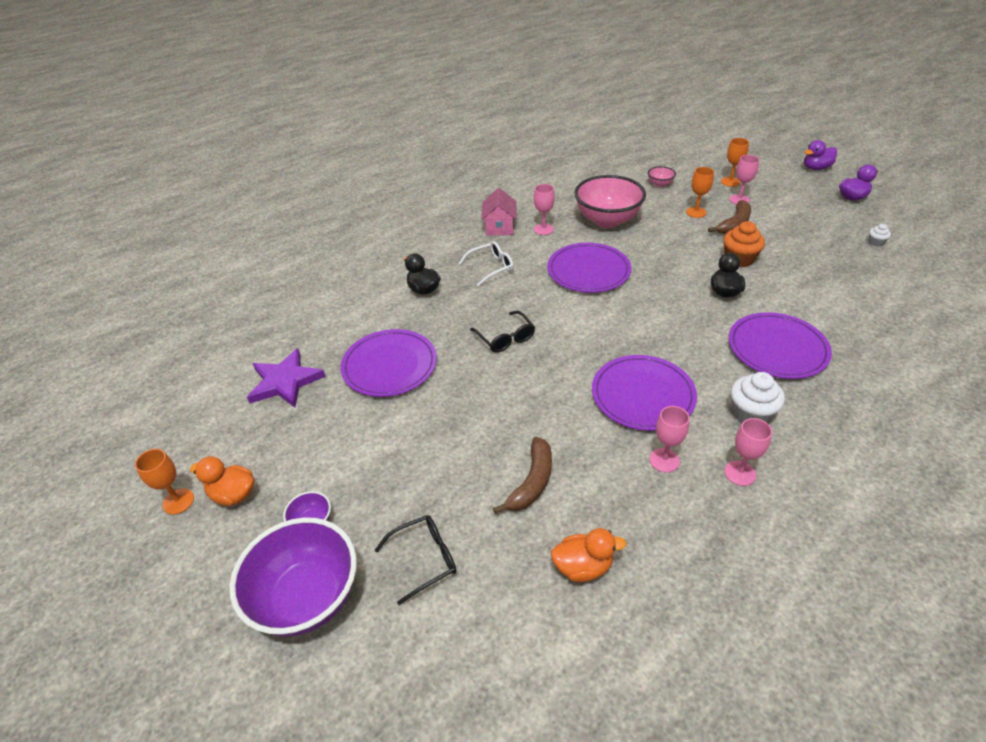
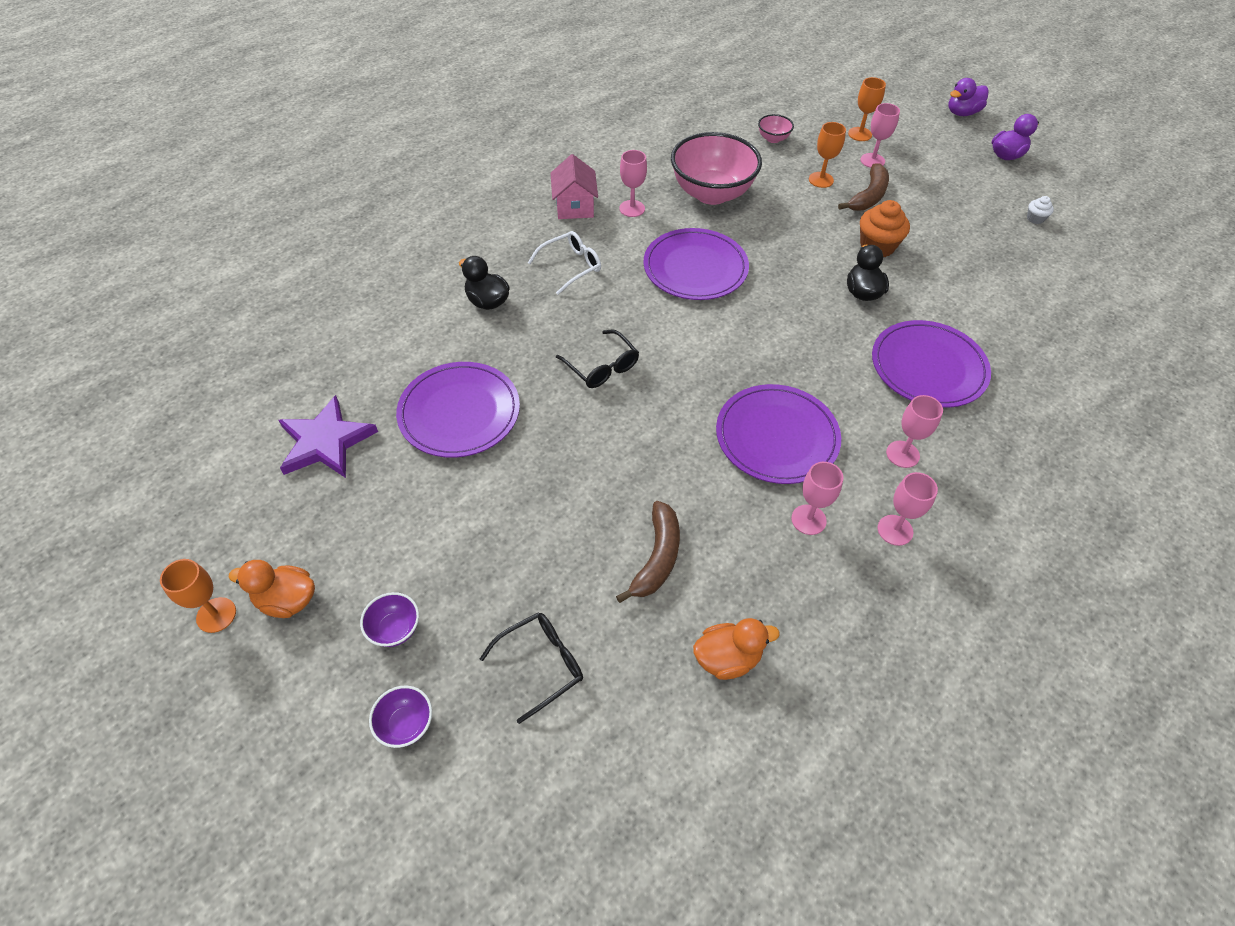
camera: 10 degrees left, 10 degrees up
(307, 597) = (406, 724): purple bowl -> purple bowl, size x0.43
(750, 414) = (902, 454): white cupcake -> pink goblet

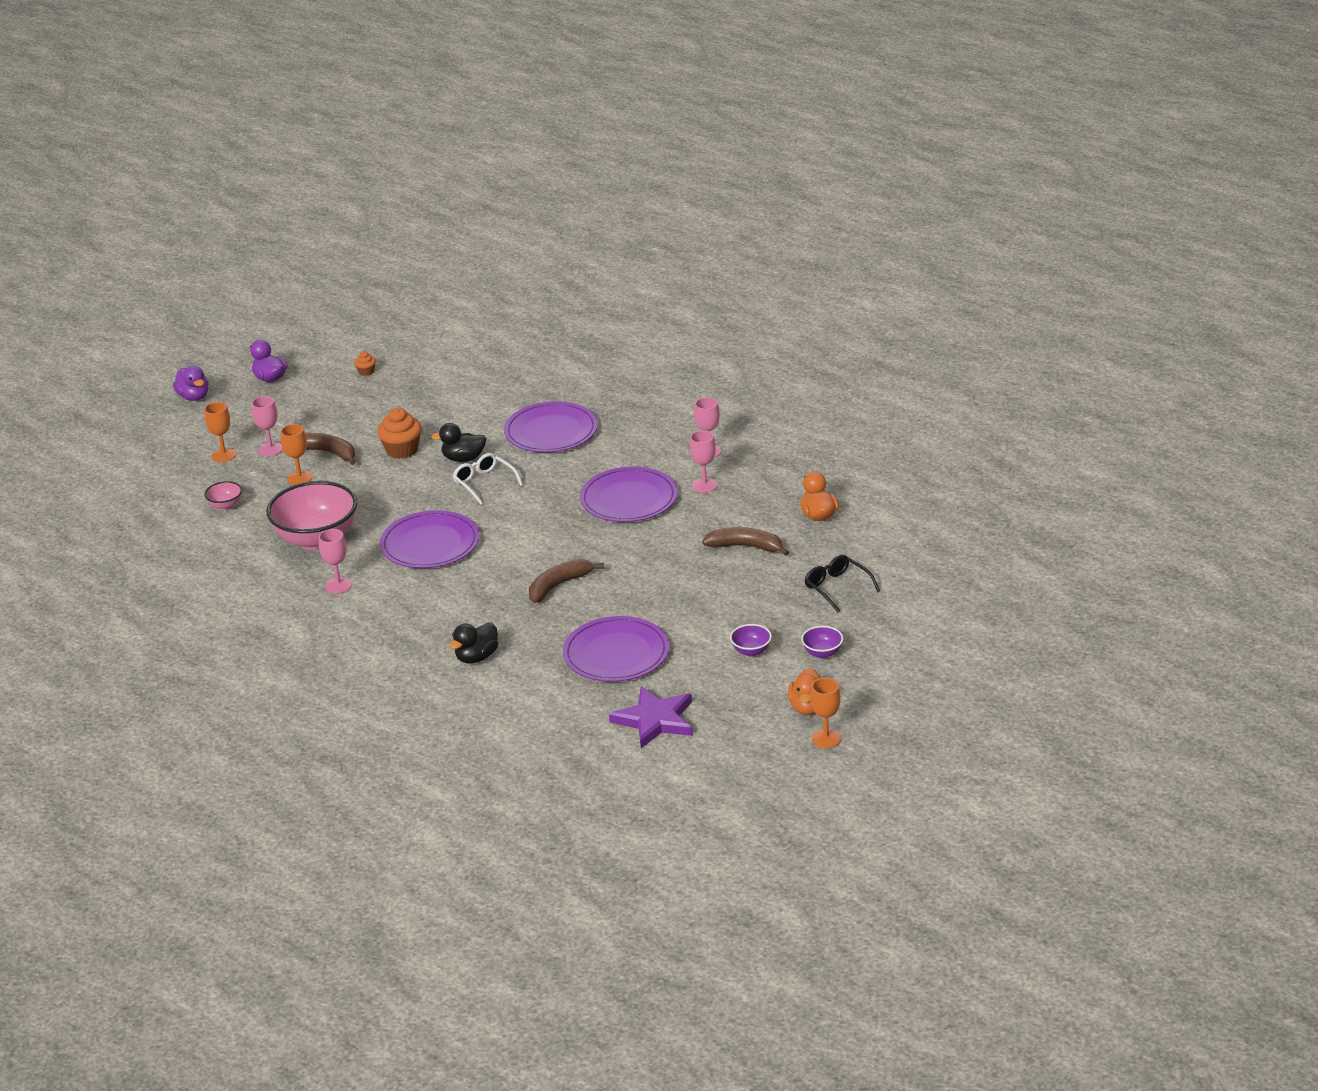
camera: 90 degrees left, 20 degrees down
(406, 724) = (890, 636): purple bowl -> purple bowl (751, 651)
(571, 266) = (426, 614): white glasses -> white glasses (484, 483)
(574, 206) = (333, 620): pink house -> none
(602, 367) = (559, 585): black glasses -> brown banana
(902, 454) = (640, 446): pink goblet -> none
(1035, 218) = (366, 372): white cupcake -> orange cupcake

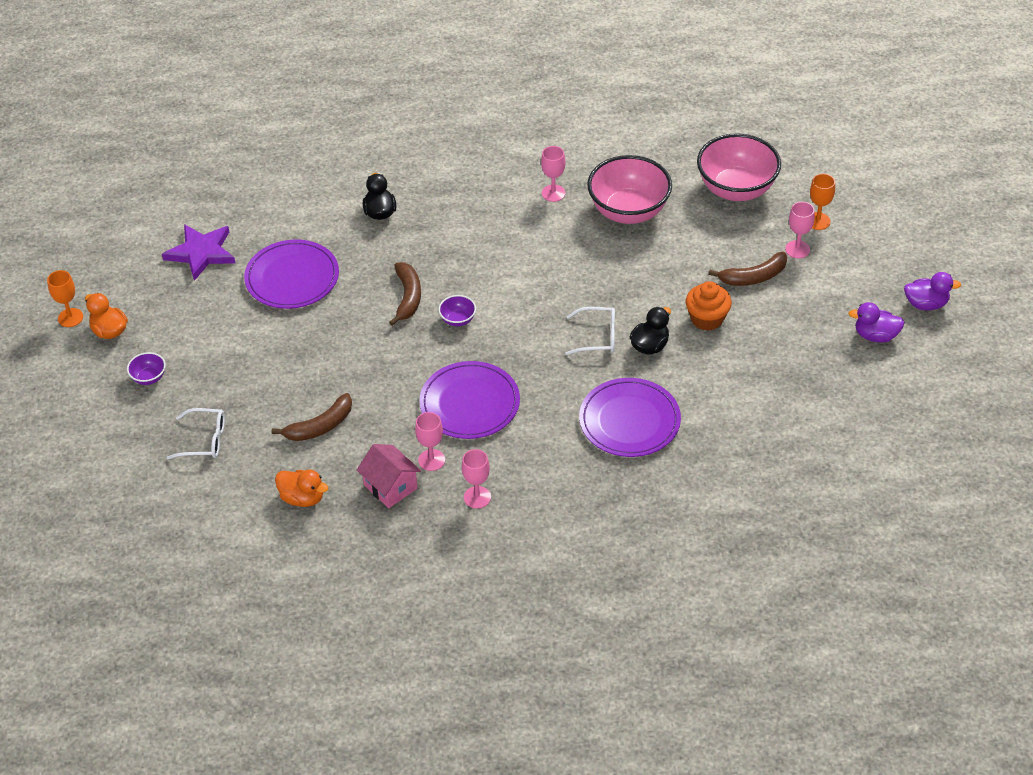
camera: 130 degrees right, 15 degrees up
(194, 397) = (941, 247): purple duck -> purple duck (875, 335)
(225, 505) = (736, 189): pink bowl -> pink bowl, size x2.34
(299, 478) = (731, 244): orange goblet -> none
(366, 372) = (871, 366): orange cupcake -> none
(430, 544) = (548, 263): purple plate -> none
(751, 651) = (201, 344): purple bowl -> purple bowl (458, 320)
(753, 488) = (390, 487): none -> pink house
(837, 587) = (204, 440): black glasses -> white glasses

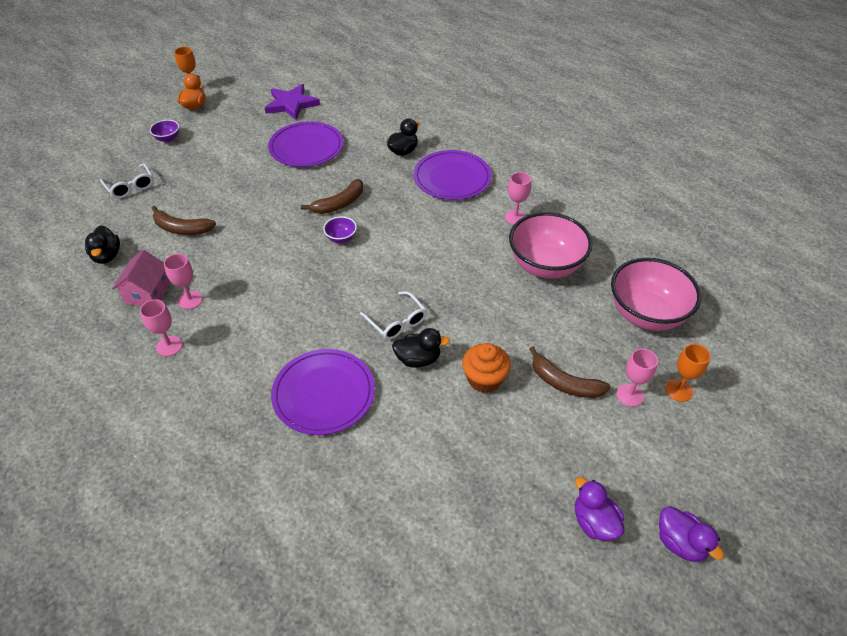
camera: 50 degrees right, 0 degrees up
(302, 498) = (107, 256): orange duck -> black duck
(470, 403) = (264, 289): purple plate -> purple plate (452, 178)

